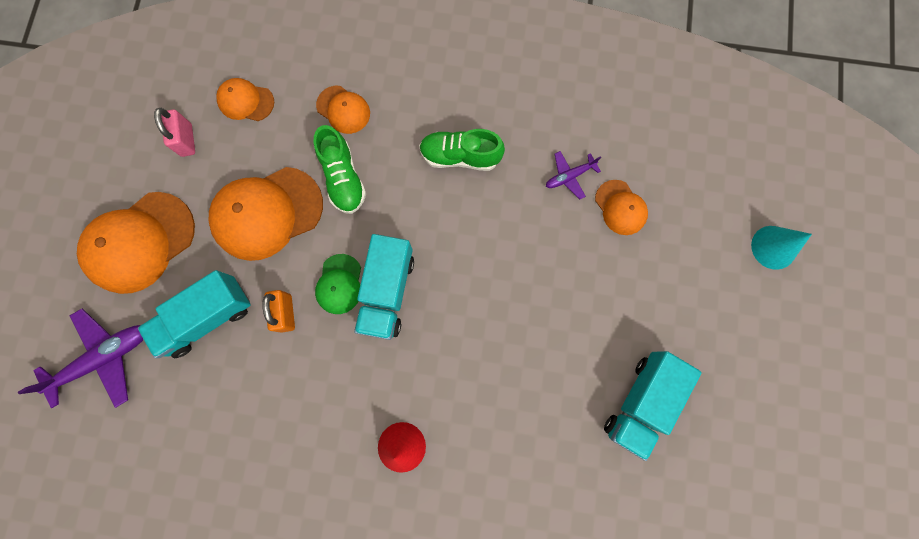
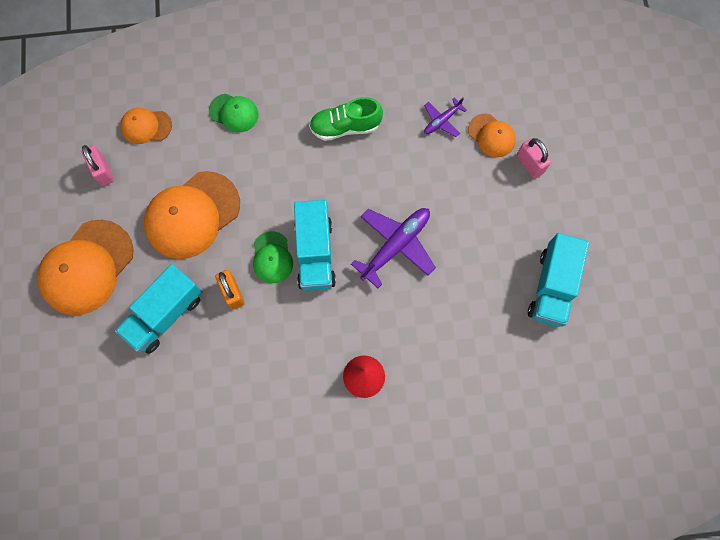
camera: 15 degrees left, 5 degrees down
(105, 358) = (84, 372): purple plane -> purple plane (396, 245)
(343, 110) = (234, 113): orange cap -> green cap
(343, 178) = (250, 169): green shoe -> none
(654, 252) = (529, 164): none -> pink padlock
(773, 247) = (625, 136): turquoise cone -> none

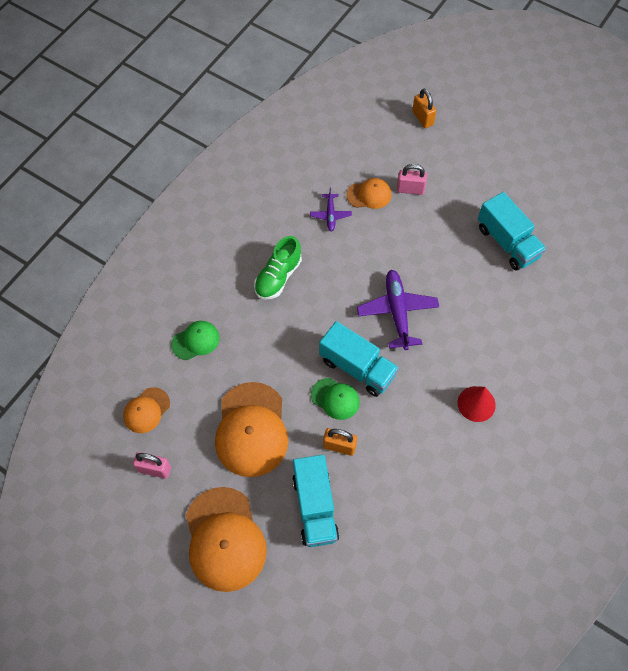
camera: 50 degrees left, 10 degrees down
(616, 118) = (422, 118): none -> orange padlock

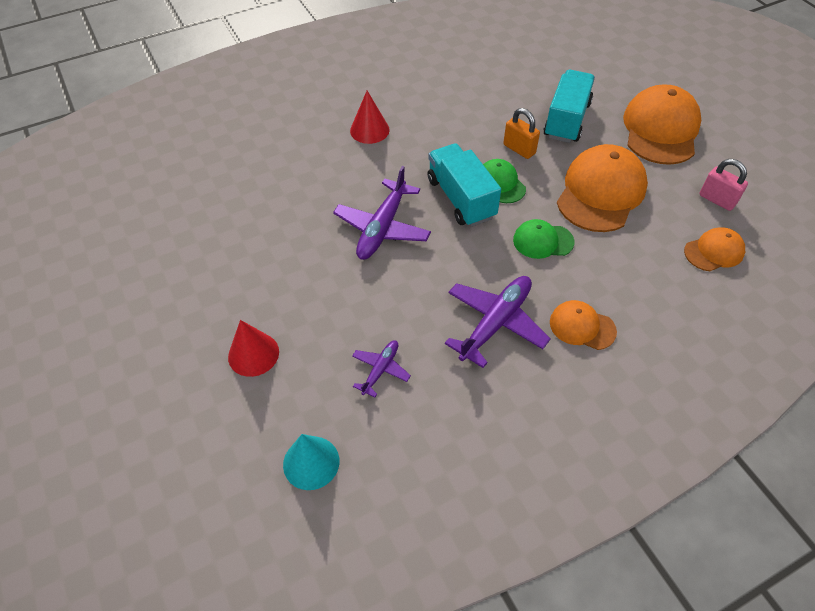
camera: 150 degrees left, 10 degrees down
(195, 341) = (632, 296): green cap -> green cap (543, 241)
(278, 277) = (496, 323): green shoe -> purple plane
(334, 153) = (311, 462): none -> turquoise cone
(369, 195) = (311, 373): orange cap -> orange cap (582, 327)
(410, 189) = (253, 354): pink padlock -> red cone
(422, 118) = (141, 454): orange padlock -> none
(507, 242) = (205, 241): turquoise truck -> none

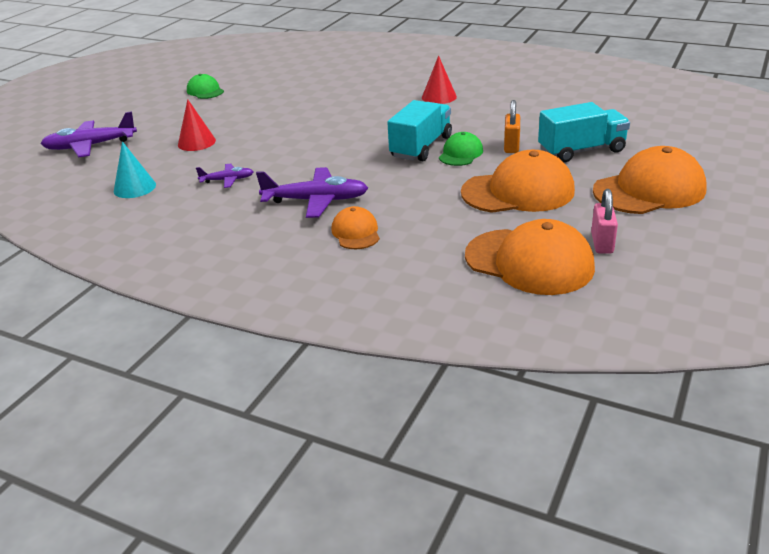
camera: 55 degrees right, 20 degrees down
(382, 228) = (351, 135): purple plane -> purple plane (90, 146)
(543, 241) = (424, 189): green cap -> green cap (205, 91)
(714, 251) = (529, 262): orange cap -> orange cap, size x1.90

